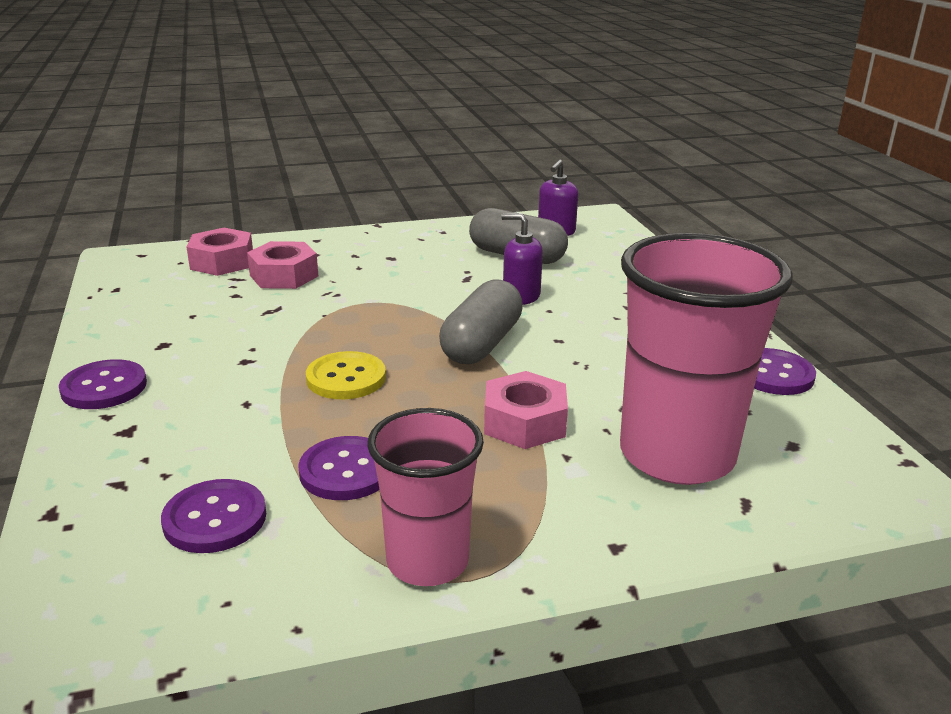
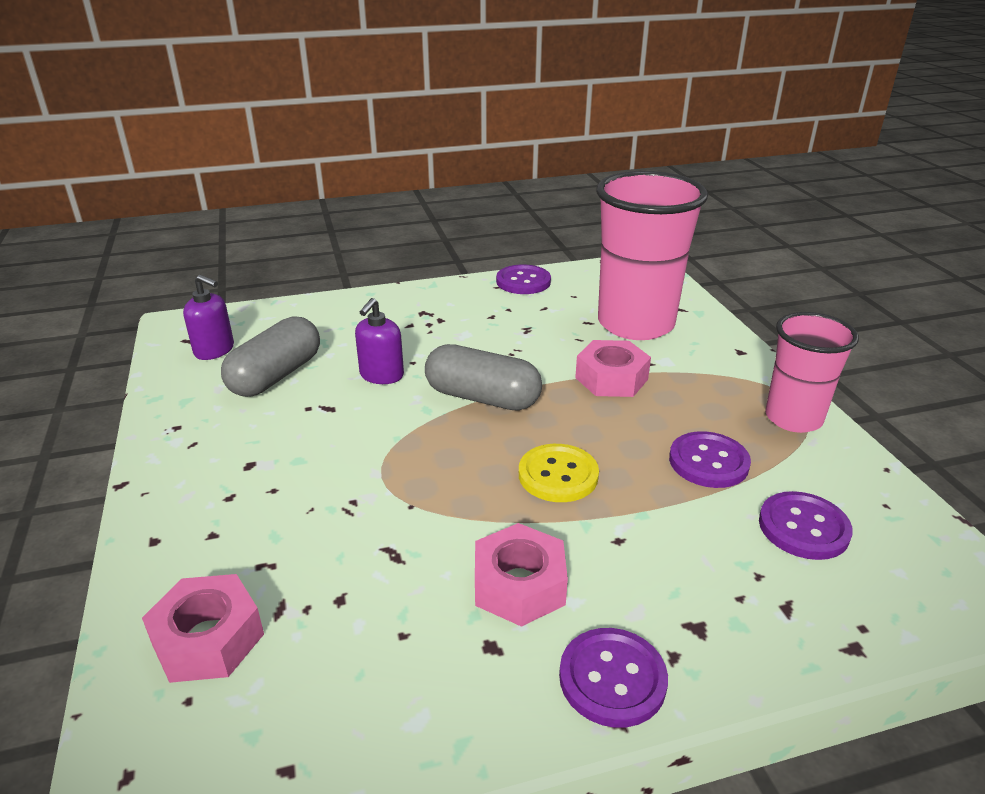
camera: 90 degrees left, 5 degrees up
(284, 275) = (284, 557): pink nut -> pink nut (519, 585)

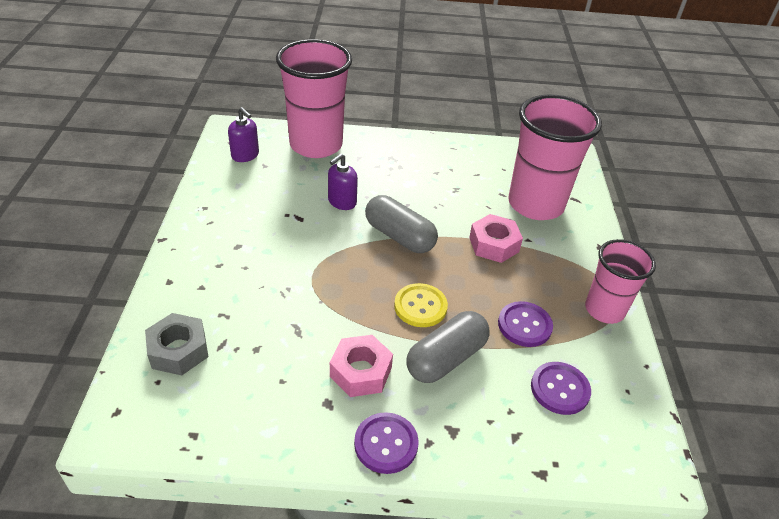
camera: 15 degrees right, 10 degrees up
(208, 639) = (178, 350): pink nut -> grey nut
(276, 375) = (276, 185): grey capsule -> grey capsule (446, 358)
(313, 318) = (316, 145): none -> pink cup
(523, 281) = (473, 148): purple button -> none

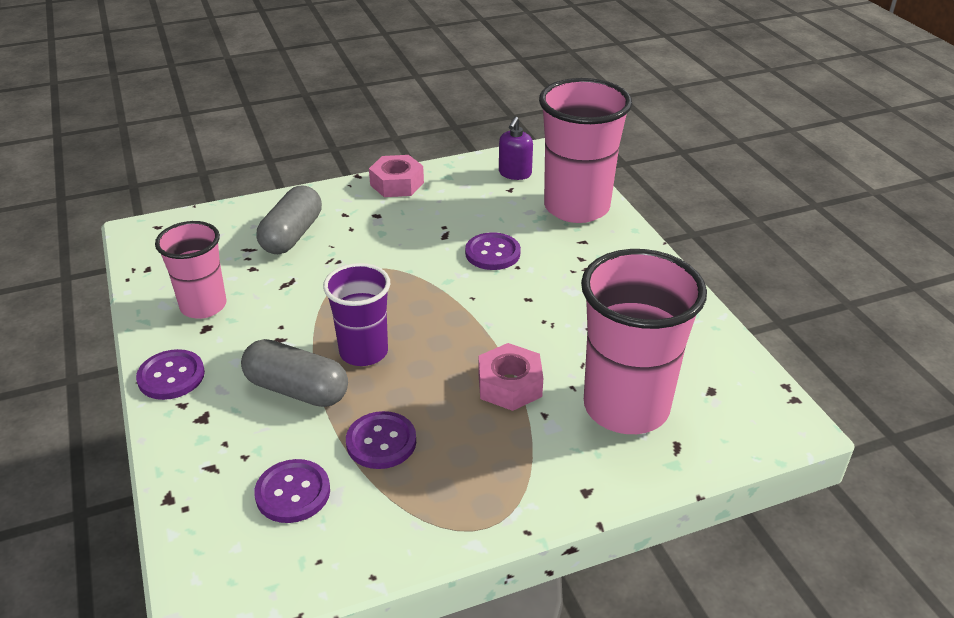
camera: 70 degrees right, 5 degrees down
(178, 350) = (231, 230): grey nut -> none
(342, 202) = (492, 253): purple soap dispenser -> purple button
(361, 372) = (252, 336): pink nut -> pink nut (397, 184)
(399, 236) = (467, 308): grey capsule -> grey capsule (292, 235)
(420, 306) = (363, 352): yellow button -> purple cup
(604, 310) = (454, 515): pink cup -> pink cup (203, 306)

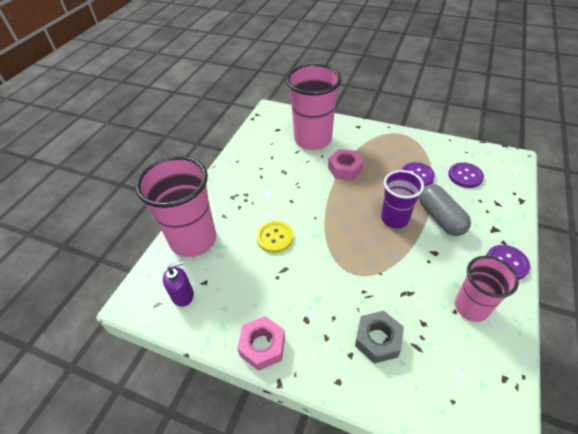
camera: 135 degrees left, 10 degrees up
(292, 235) = (377, 340): grey capsule -> grey nut
(492, 253) = (275, 238): purple button -> yellow button

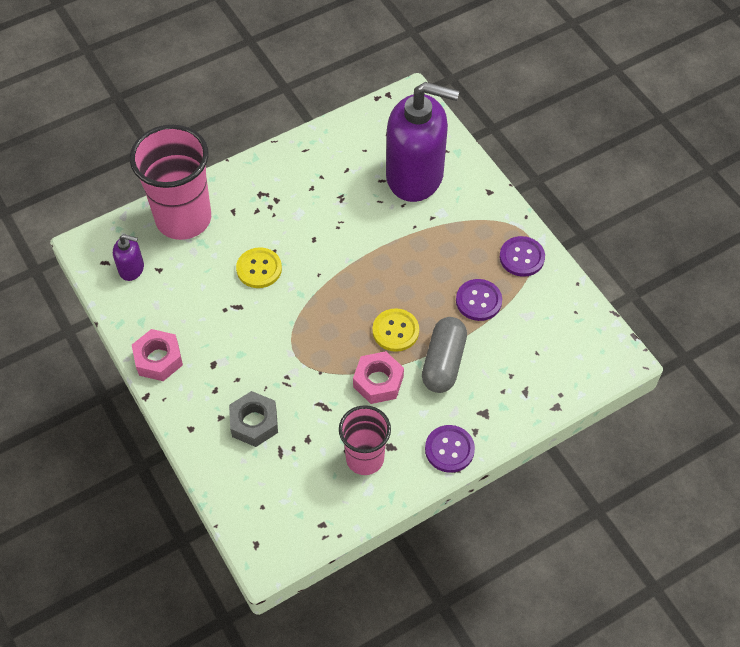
camera: 35 degrees right, 10 degrees up
(313, 140) = (415, 176): pink cup -> purple soap dispenser
(345, 169) = (409, 239): pink nut -> pink nut (378, 382)
(394, 219) = (395, 331): purple cup -> yellow button
(465, 176) = (532, 338): purple button -> purple button (522, 257)

